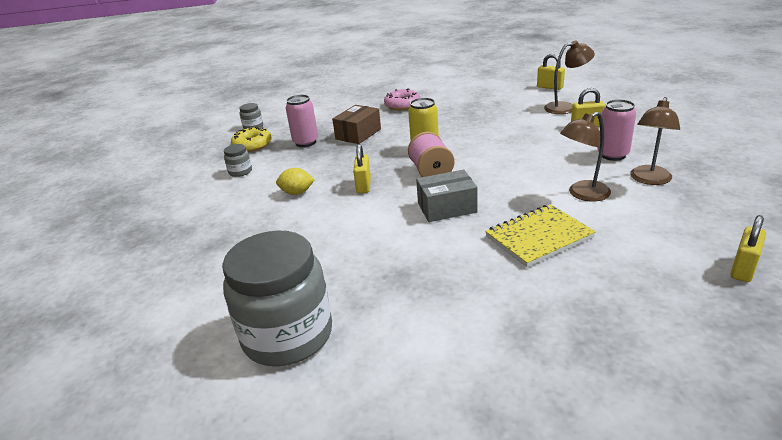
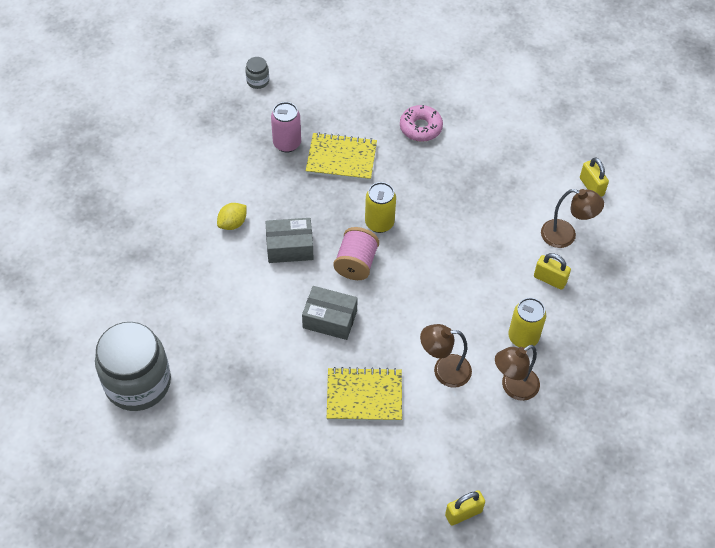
camera: 25 degrees right, 25 degrees up
(240, 172) = (206, 159): grey jar -> none
(252, 145) = (239, 118): yellow donut -> none
(297, 192) = (233, 223): yellow lemon -> yellow lemon turned 75 degrees counterclockwise
(358, 134) = (341, 158): brown box -> yellow notebook
(363, 185) = (290, 247): yellow padlock -> grey box
(612, 155) = (523, 337): pink can -> yellow can

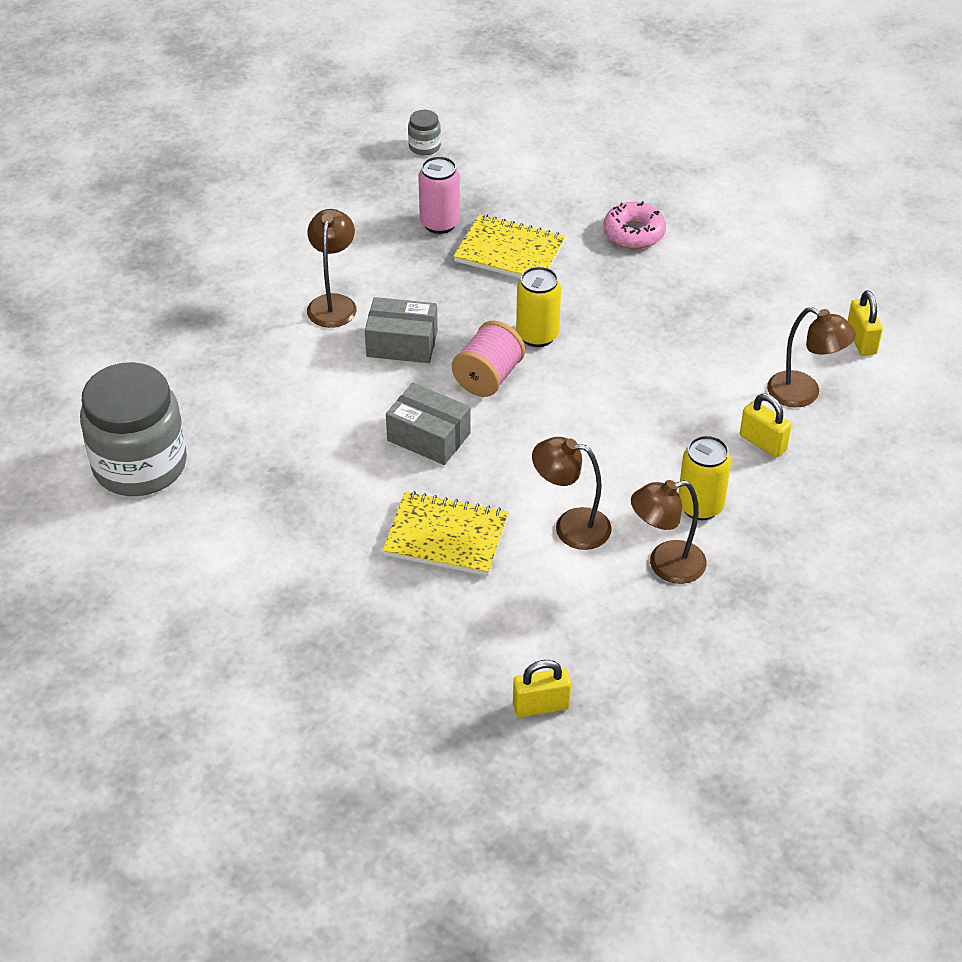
camera: 15 degrees right, 10 degrees down
(233, 223) = (333, 303): yellow lemon -> brown lamp

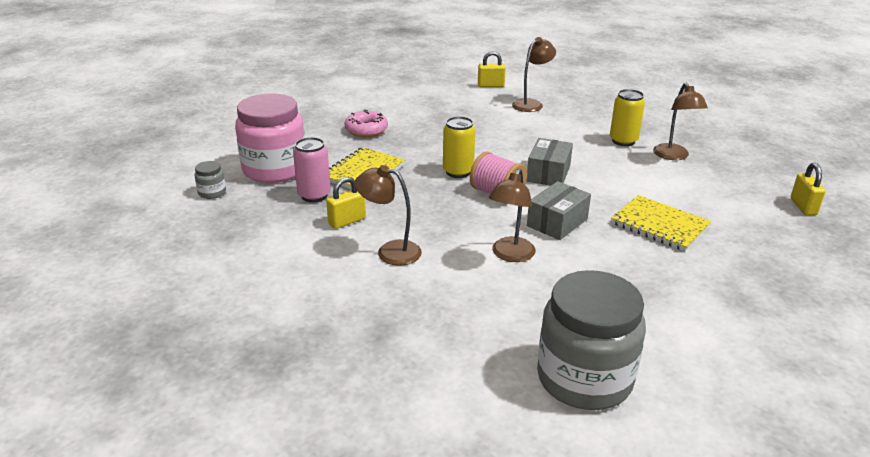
camera: 80 degrees left, 15 degrees down
(402, 343) = (450, 224): grey box -> grey box (548, 174)
(446, 537) = (659, 225): yellow notebook -> yellow notebook turned 75 degrees counterclockwise
(493, 179) = (275, 169): none -> pink jar
(570, 526) = (644, 180): brown lamp -> brown lamp (510, 255)
(763, 443) = (570, 118): yellow padlock -> yellow padlock (347, 221)

